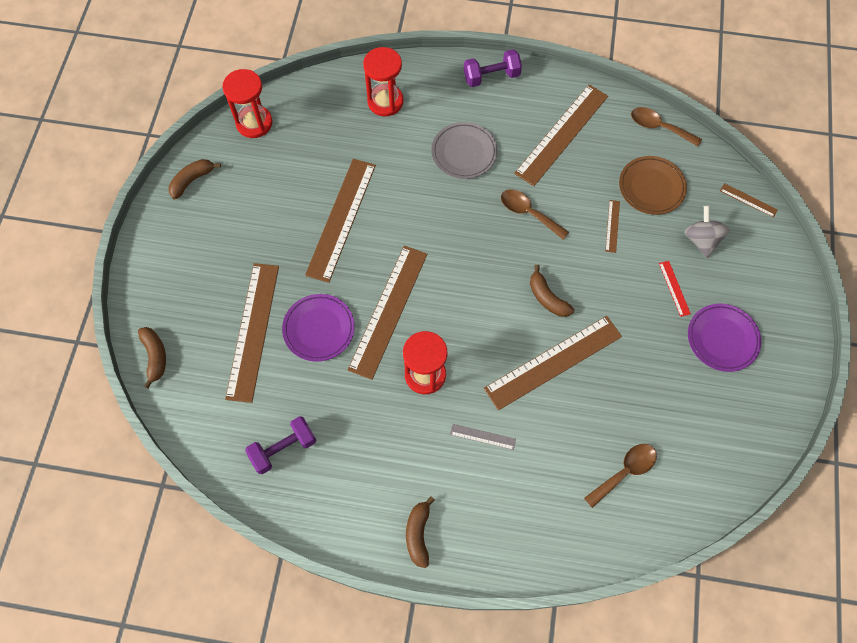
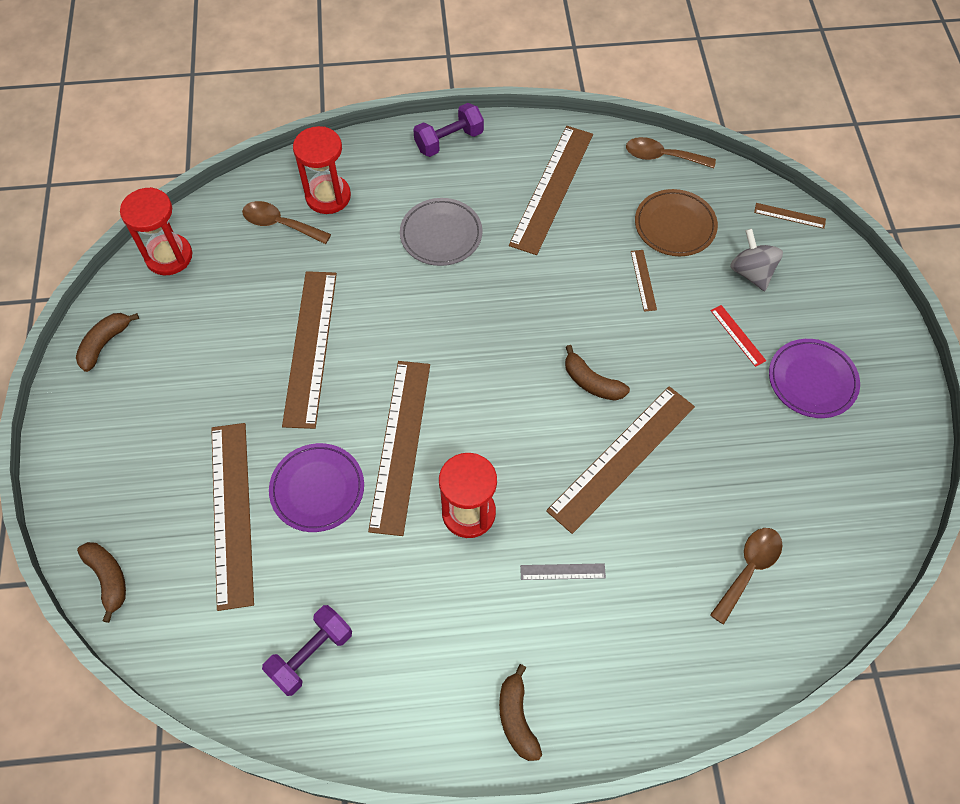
camera: 15 degrees left, 5 degrees down
(528, 213) = (539, 288): brown spoon -> brown spoon (280, 224)

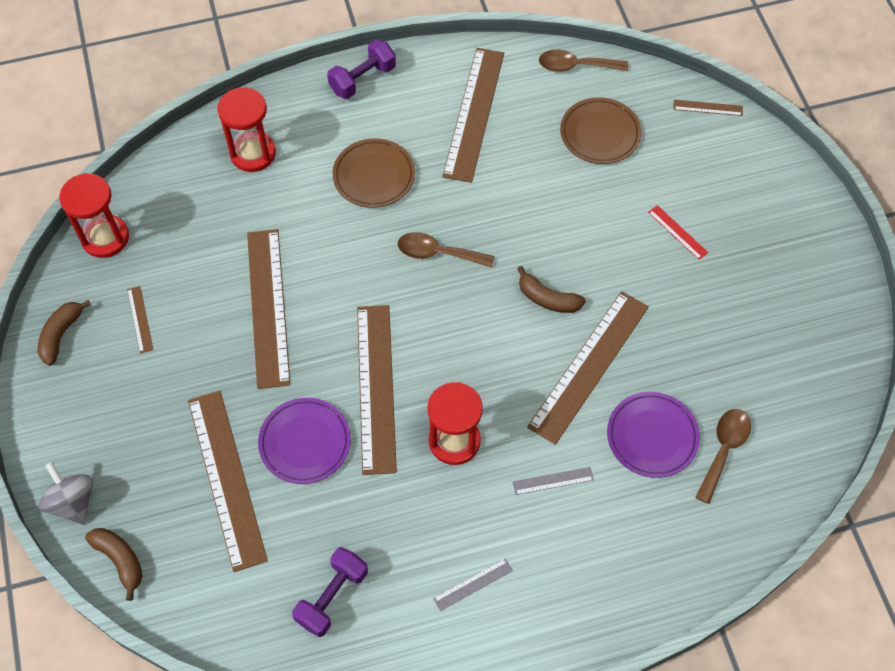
camera: 10 degrees left, 0 degrees up
(280, 224) = (210, 189): brown spoon -> brown spoon (437, 253)
(441, 235) = (374, 176): grey plate -> brown plate
(458, 667) = (473, 584): none -> grey ruler
(517, 718) = (536, 620): brown banana -> none
(643, 280) = (579, 192): brown ruler -> brown ruler (140, 319)
(751, 272) = (680, 169): grey spinning top -> grey spinning top (73, 502)
(812, 381) = (753, 265): purple plate -> purple plate (652, 436)

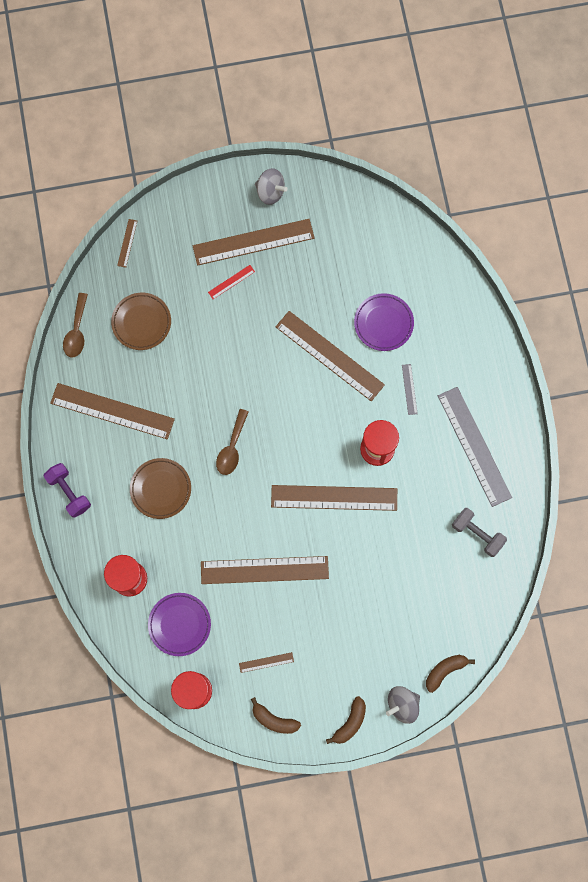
camera: 85 degrees left, 15 degrees up
(227, 478) = (393, 600): brown ruler -> brown ruler (253, 242)
(305, 442) = (371, 547): purple plate -> purple plate (179, 624)
(332, 597) = (477, 534): purple dumbbell -> grey dumbbell
(473, 584) = (474, 446): grey ruler -> grey ruler, size x2.38
(547, 298) = (276, 376): brown banana -> brown banana (350, 722)
(724, 450) = (396, 280): brown spoon -> none
(824, 269) = (270, 192): none -> grey spinning top

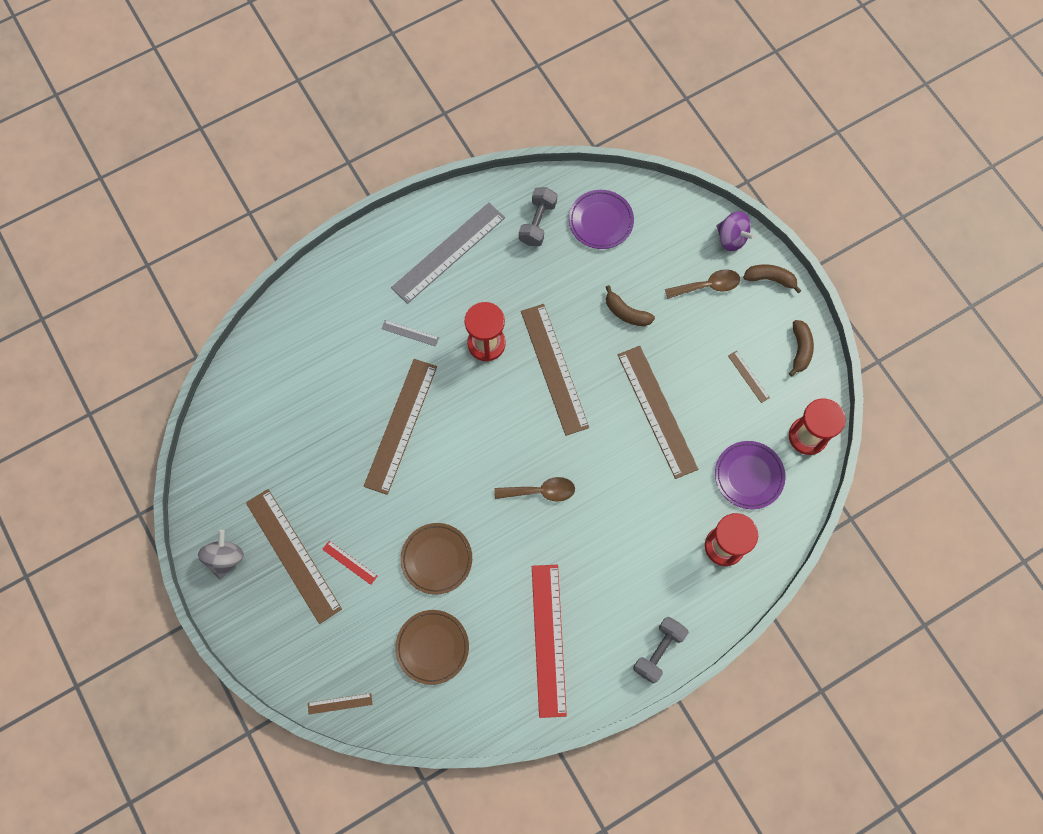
camera: 110 degrees left, 5 degrees down
(69, 492) = (658, 651): purple dumbbell -> grey dumbbell
(77, 331) = (469, 720): brown spoon -> brown spoon (708, 286)
(112, 411) = (548, 639): brown ruler -> red ruler
(160, 489) = (615, 550): brown plate -> brown plate (436, 559)
(383, 323) = (345, 382): purple plate -> purple plate (600, 221)
(402, 704) = (731, 238): grey spinning top -> purple spinning top
(409, 389) = (410, 333): grey ruler -> grey ruler turned 45 degrees clockwise
(445, 670) = (683, 211): brown banana -> brown banana (626, 312)

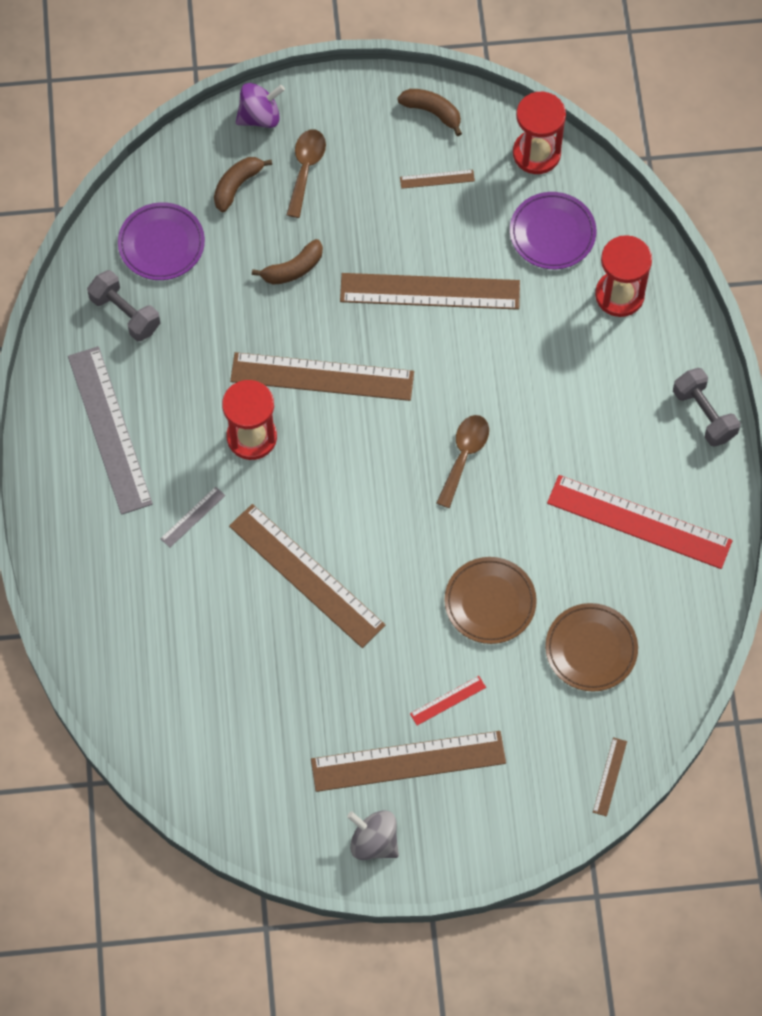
camera: 65 degrees left, 5 degrees down
(770, 279) = (332, 101): brown banana -> brown banana (237, 186)

